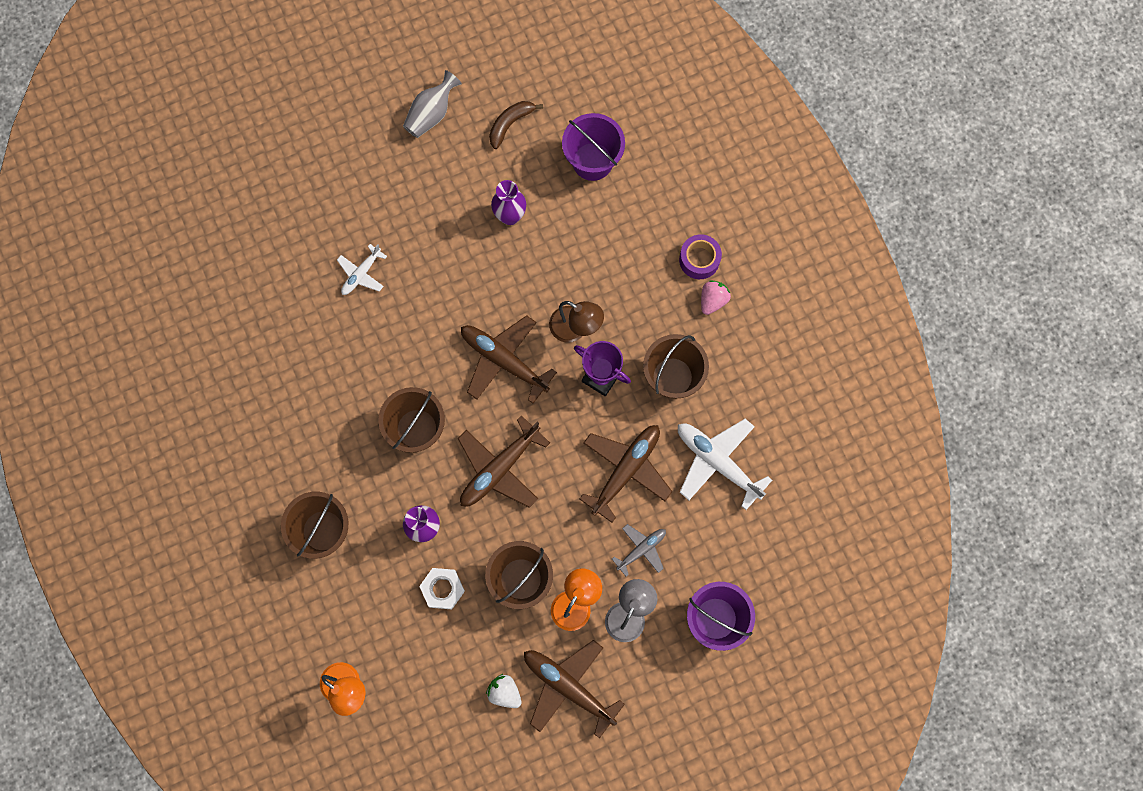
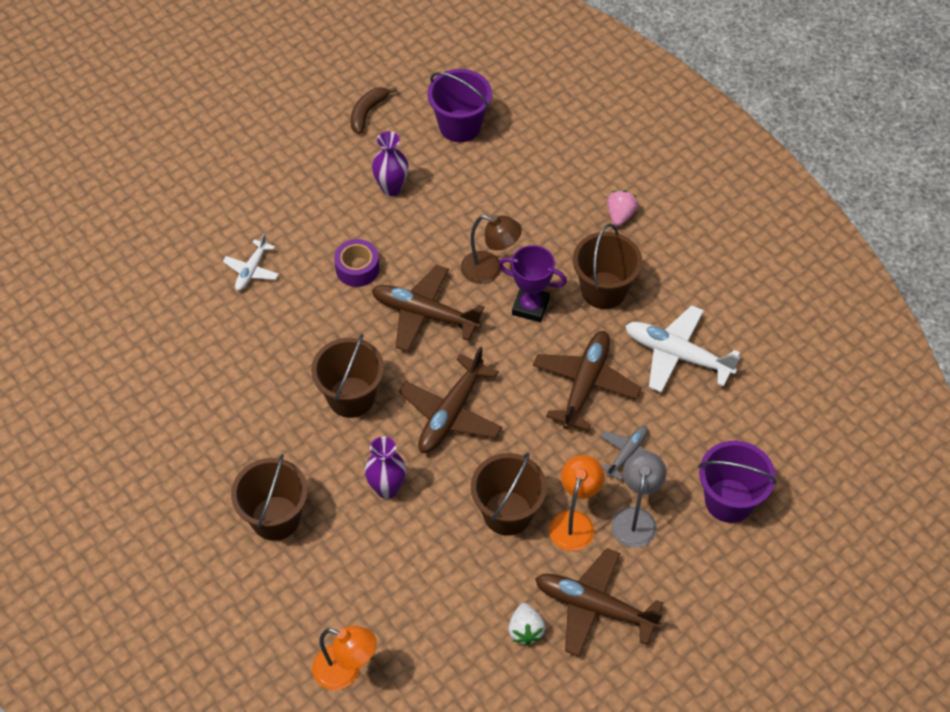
camera: 15 degrees left, 20 degrees down
(431, 113) = (285, 120): grey vase -> none
(442, 589) = (424, 543): white nut -> none
(504, 692) = (525, 630): white strawberry -> white strawberry turned 120 degrees counterclockwise
(699, 260) = (594, 184): purple tape -> purple tape (357, 268)

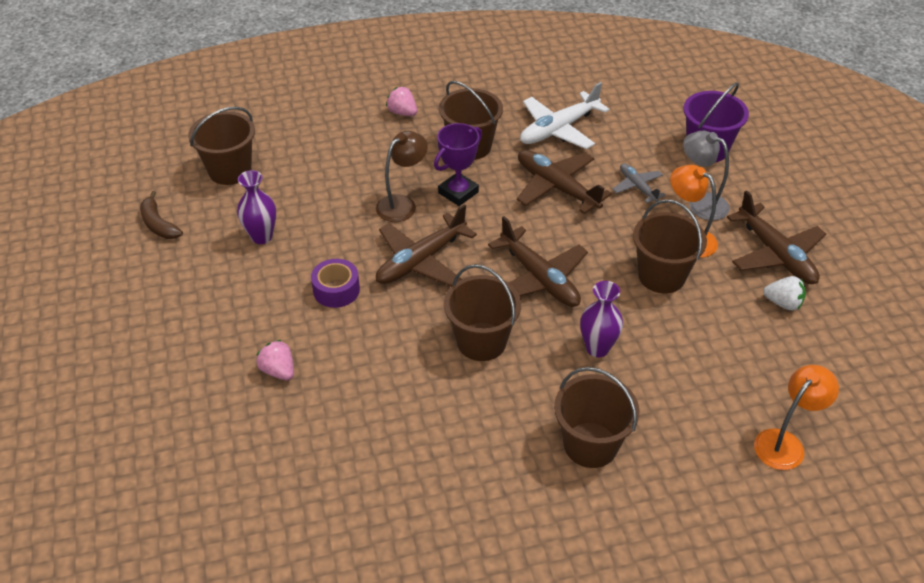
camera: 65 degrees left, 10 degrees down
(252, 270) = (278, 371): white plane -> pink strawberry
(460, 126) = (230, 170): purple bucket -> brown bucket
(594, 607) = (775, 254): brown plane -> brown plane turned 75 degrees counterclockwise

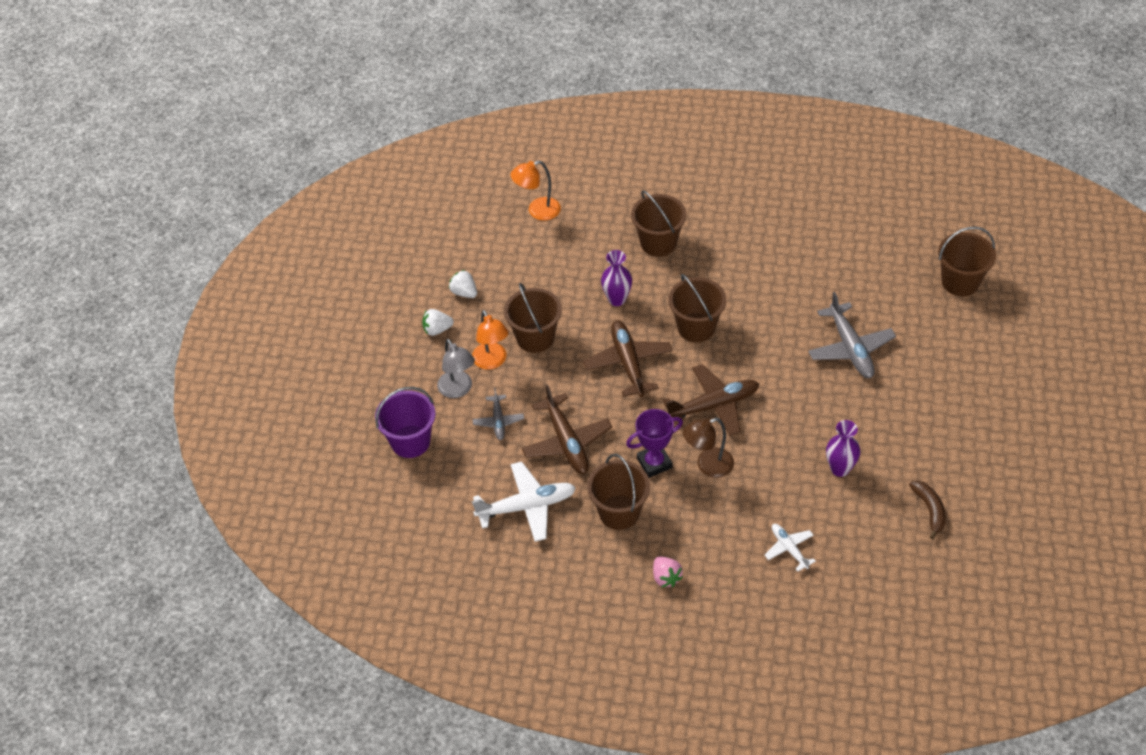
camera: 155 degrees left, 5 degrees up
(230, 170) = (855, 554): brown bucket -> brown bucket (960, 282)
(278, 371) = (850, 348): pink strawberry -> grey plane
(296, 159) = (789, 549): none -> white plane
(336, 290) = (790, 400): purple tape -> none
(775, 254) = (437, 329): brown plane -> white strawberry

